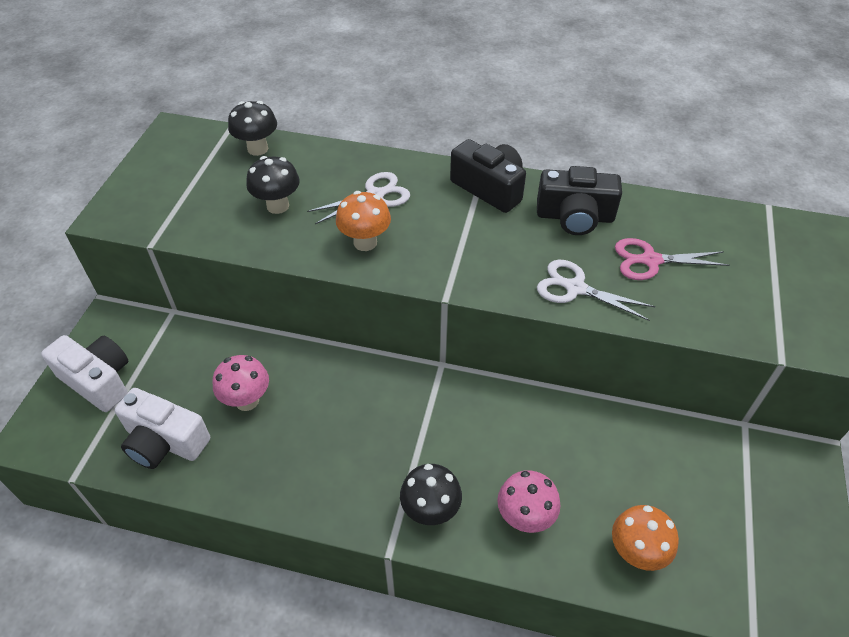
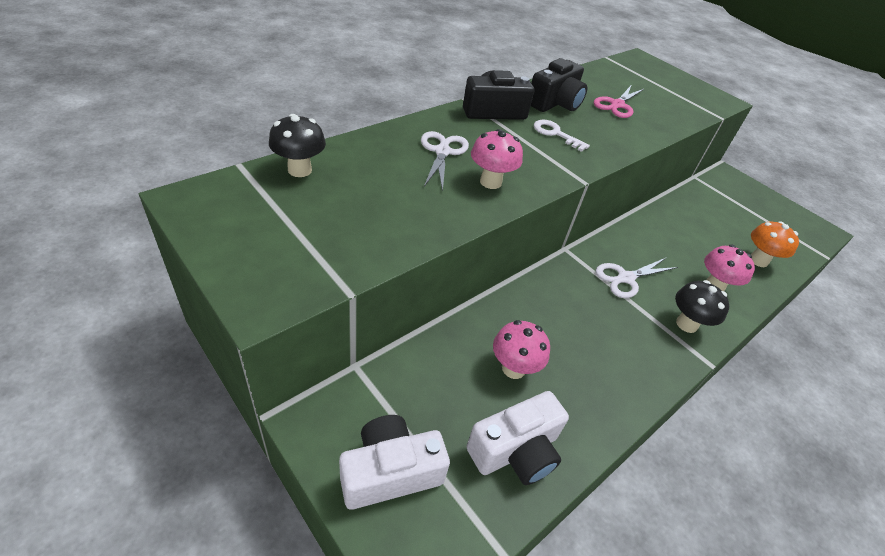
camera: 60 degrees left, 5 degrees down
(278, 206) = (393, 197): black mushroom -> none
(365, 242) = (490, 182): orange mushroom -> pink mushroom
(509, 244) = (555, 134): none -> white key
(575, 288) = (618, 136): white scissors -> white scissors (626, 278)

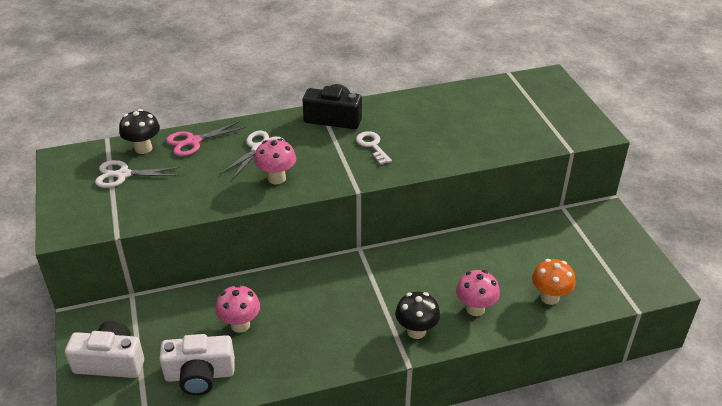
camera: 30 degrees right, 5 degrees down
(555, 103) = (401, 116): black camera -> none
(617, 105) = (464, 125): pink scissors -> pink scissors (193, 141)
(626, 278) = (394, 283): white scissors -> white scissors (123, 175)

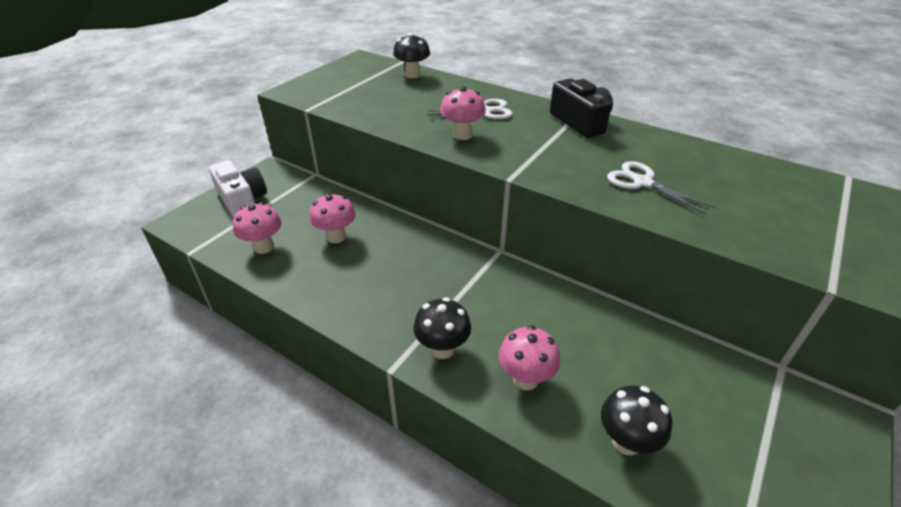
camera: 50 degrees right, 0 degrees up
(123, 175) = (374, 82): white scissors -> white scissors (643, 183)
(193, 141) = (449, 86): pink scissors -> none
(199, 375) = (264, 247): white camera -> pink mushroom
(372, 146) = (581, 156): white key -> none
(549, 297) = (626, 441): orange mushroom -> black mushroom

